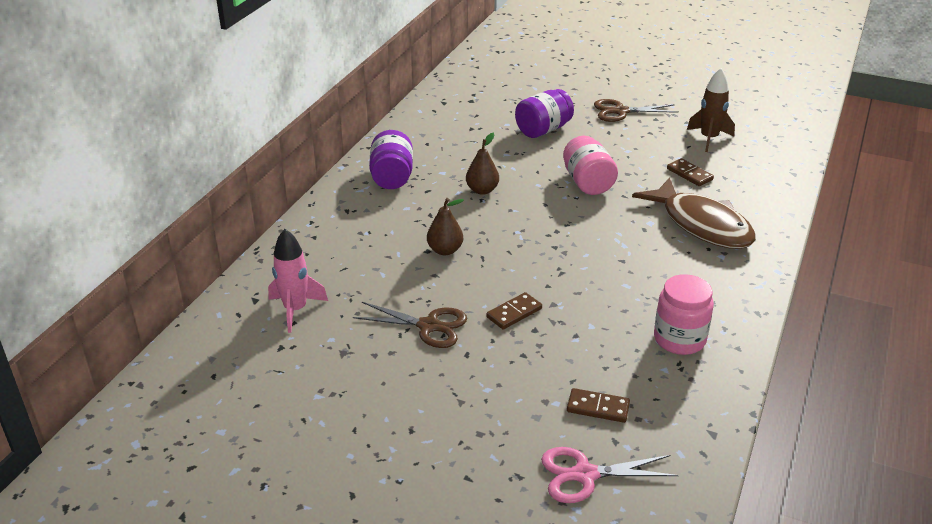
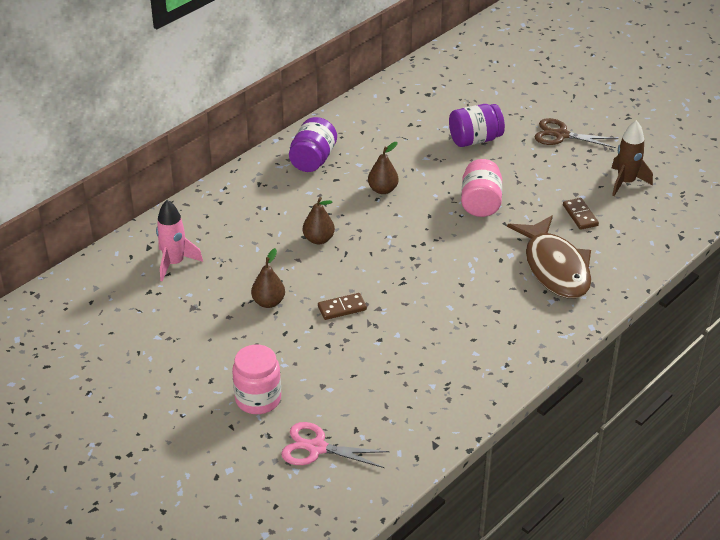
camera: 20 degrees right, 5 degrees up
(428, 326) = (268, 302): brown scissors -> brown pear
(598, 408) = (359, 401): brown domino -> none
(679, 339) = (462, 364): pink jar -> pink jar (258, 399)

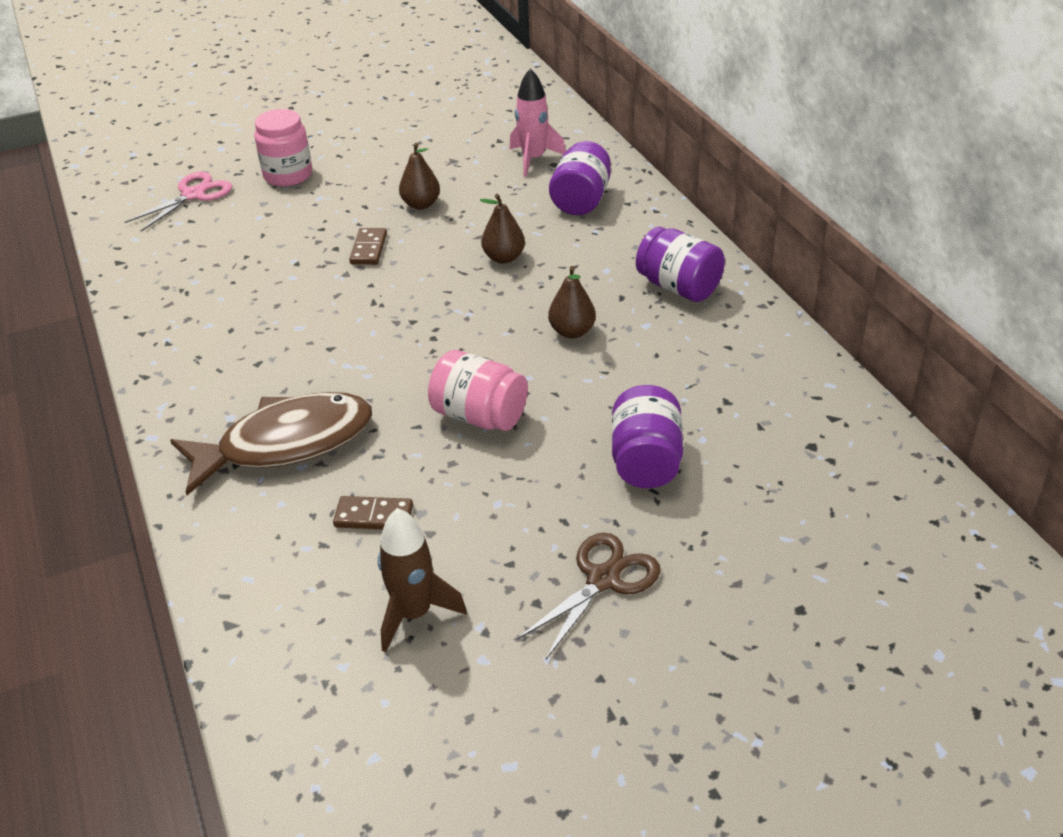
camera: 115 degrees right, 0 degrees up
(226, 224) = (581, 200): none -> purple jar
(555, 268) = (286, 444): brown fish -> brown fish turned 150 degrees clockwise

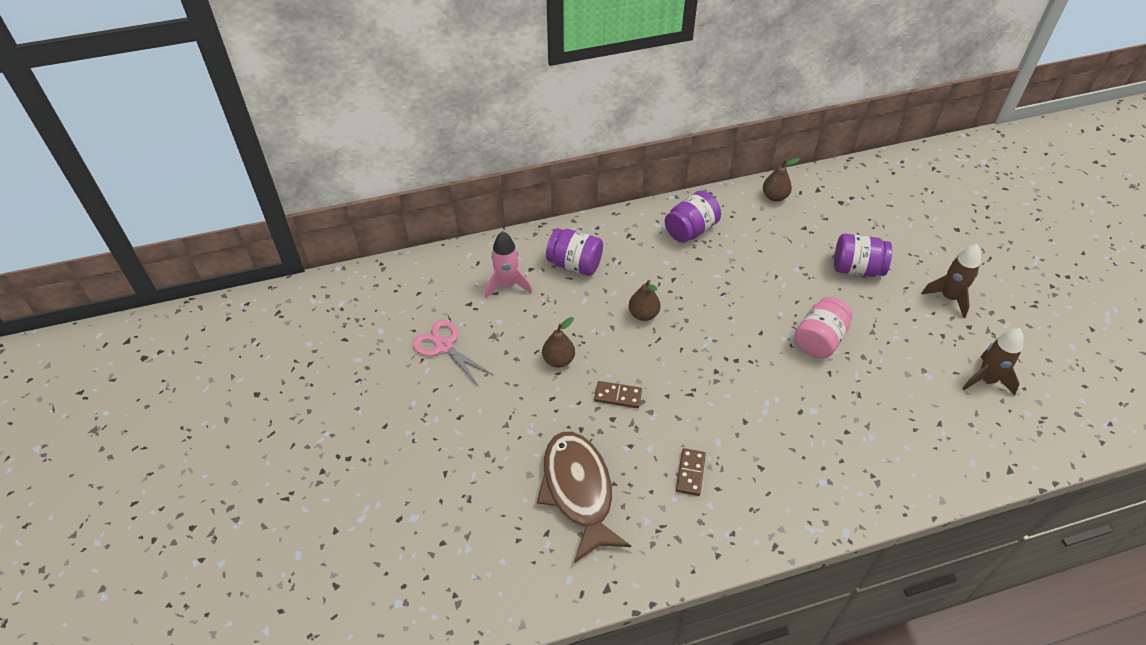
camera: 85 degrees left, 10 degrees up
(193, 195) = (500, 534): pink scissors -> pink scissors (444, 346)
(286, 444) = (850, 445): brown fish -> brown fish (578, 491)
(288, 175) = (485, 456): pink jar -> none
(374, 516) = (913, 397): brown domino -> brown domino (690, 473)
(572, 332) = (734, 286): brown pear -> brown pear (775, 196)
(603, 579) = (949, 297): brown scissors -> brown rocket

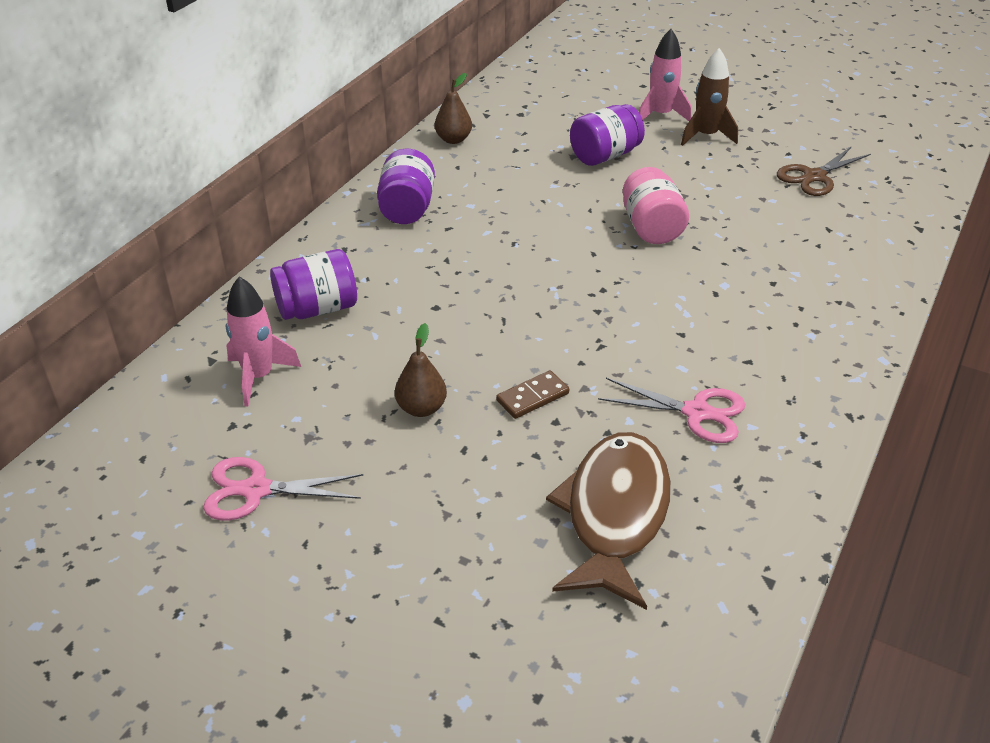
camera: 45 degrees left, 10 degrees down
(578, 491) = (614, 514): brown fish -> brown fish turned 75 degrees clockwise
(643, 314) = (458, 308): brown pear -> none
(690, 473) = (696, 412): brown domino -> pink scissors
(937, 261) = (661, 115): none -> pink rocket
(986, 380) = (814, 177): brown rocket -> brown scissors

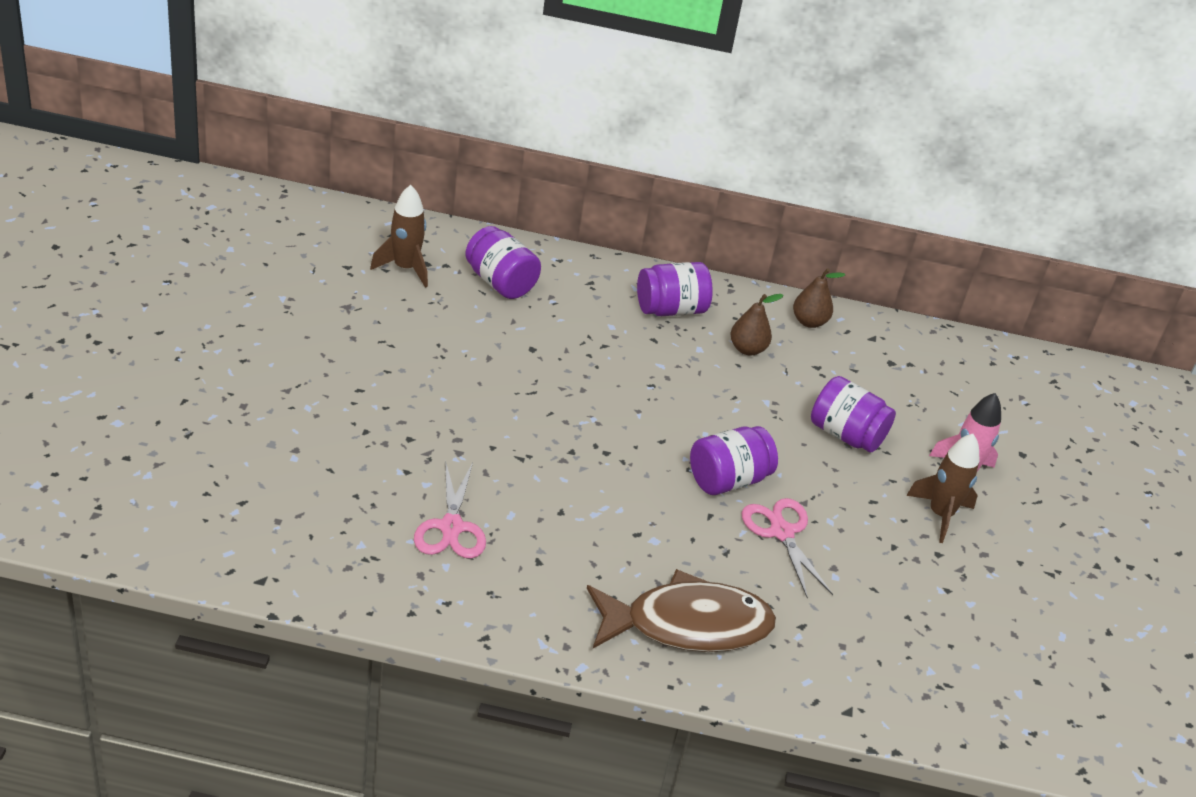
camera: 65 degrees right, 0 degrees up
(256, 490) = (285, 292): pink scissors -> pink scissors (781, 532)
(259, 377) = (405, 268): pink rocket -> brown rocket
(421, 408) = (399, 359): brown pear -> brown pear (747, 349)
(532, 397) = (435, 421): brown domino -> none
(614, 514) = (311, 483): brown fish -> brown fish (687, 624)
(651, 227) = (728, 480): pink jar -> purple jar
(814, 177) = (907, 614): brown scissors -> none

